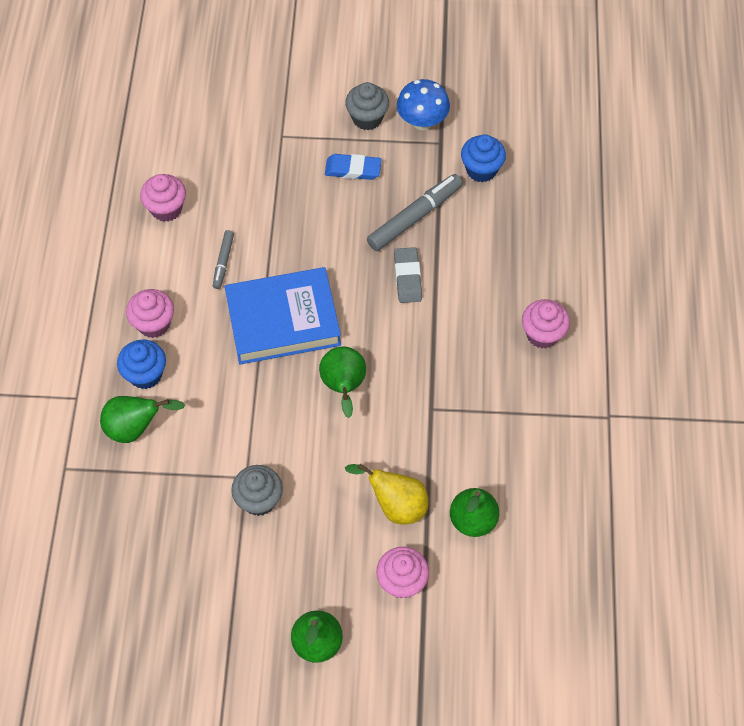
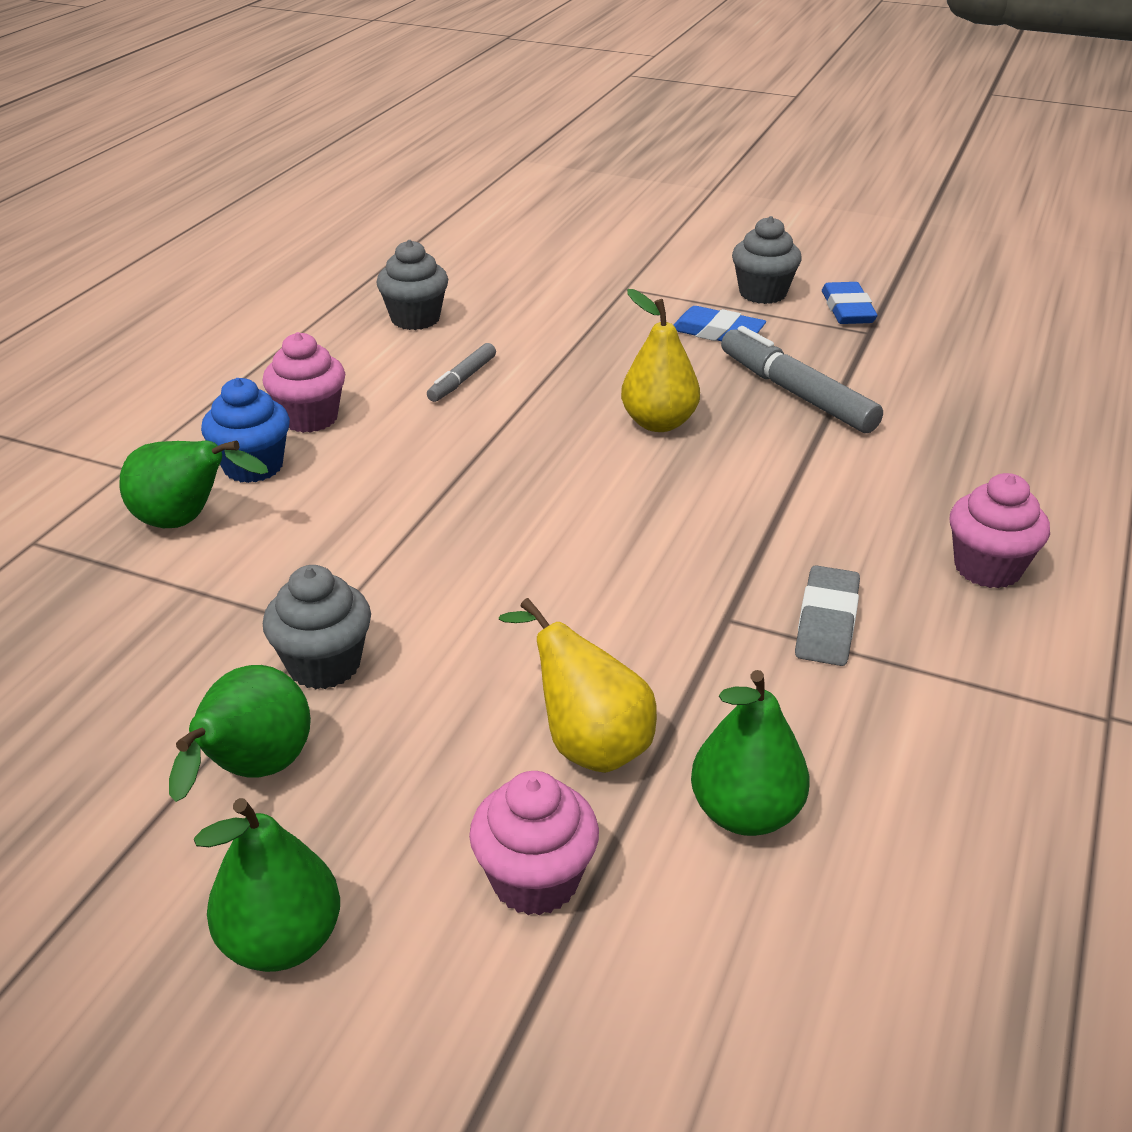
camera: 20 degrees right, 25 degrees down
(166, 209) = (415, 319): pink cupcake -> grey cupcake
(283, 320) = (516, 455): blue book -> none
(343, 387) = (574, 553): green pear -> green pear (253, 773)
(349, 268) = (658, 423): none -> yellow pear
(407, 277) = (755, 451): grey eraser -> grey eraser (826, 622)
(415, 217) = (796, 393): grey marker -> grey marker turned 105 degrees counterclockwise
(422, 122) = (847, 309): blue mushroom -> blue eraser
(481, 170) = (928, 367): blue cupcake -> none

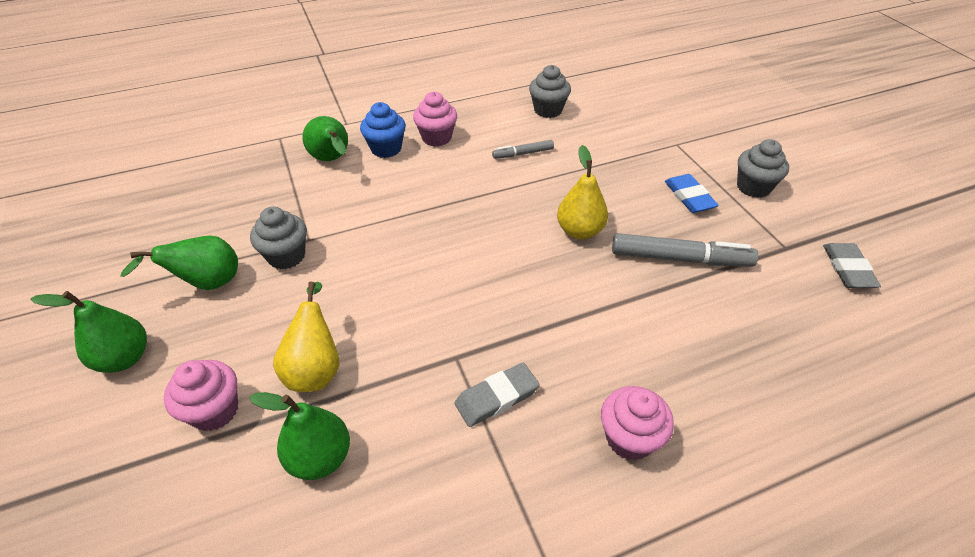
camera: 45 degrees right, 10 degrees up
(796, 393) = (680, 259): grey marker -> grey marker turned 90 degrees clockwise
(847, 309) = (794, 225): blue eraser -> none
(941, 323) = (848, 269): none -> grey eraser

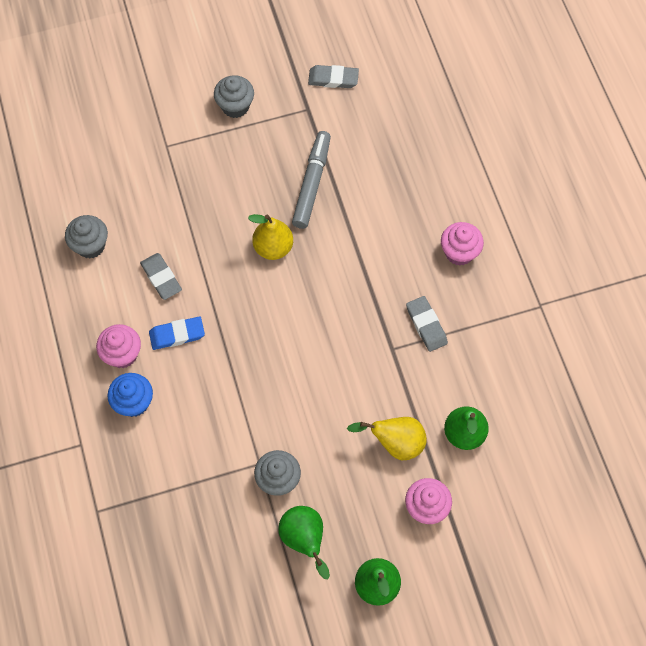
camera: 85 degrees left, 20 degrees up
(332, 160) = (145, 453): green pear -> none
(523, 153) = (161, 278): grey marker -> grey eraser
(689, 197) = (241, 157): blue eraser -> blue eraser (177, 334)

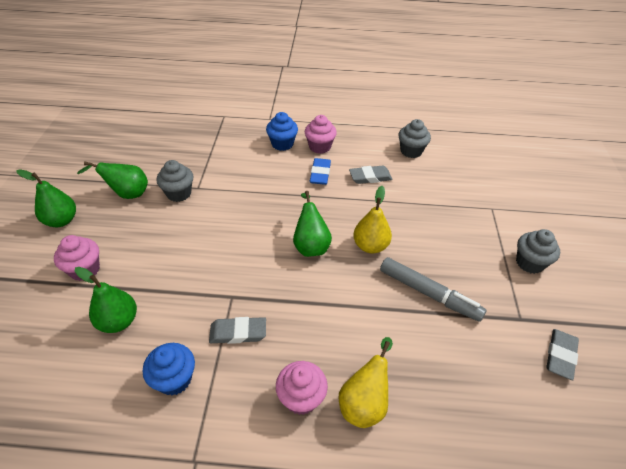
camera: 110 degrees right, 20 degrees down
(296, 303) = (310, 245): none -> green pear
(395, 443) = (150, 268): yellow pear -> yellow pear (364, 402)
(491, 353) = (174, 379): none -> blue cupcake

